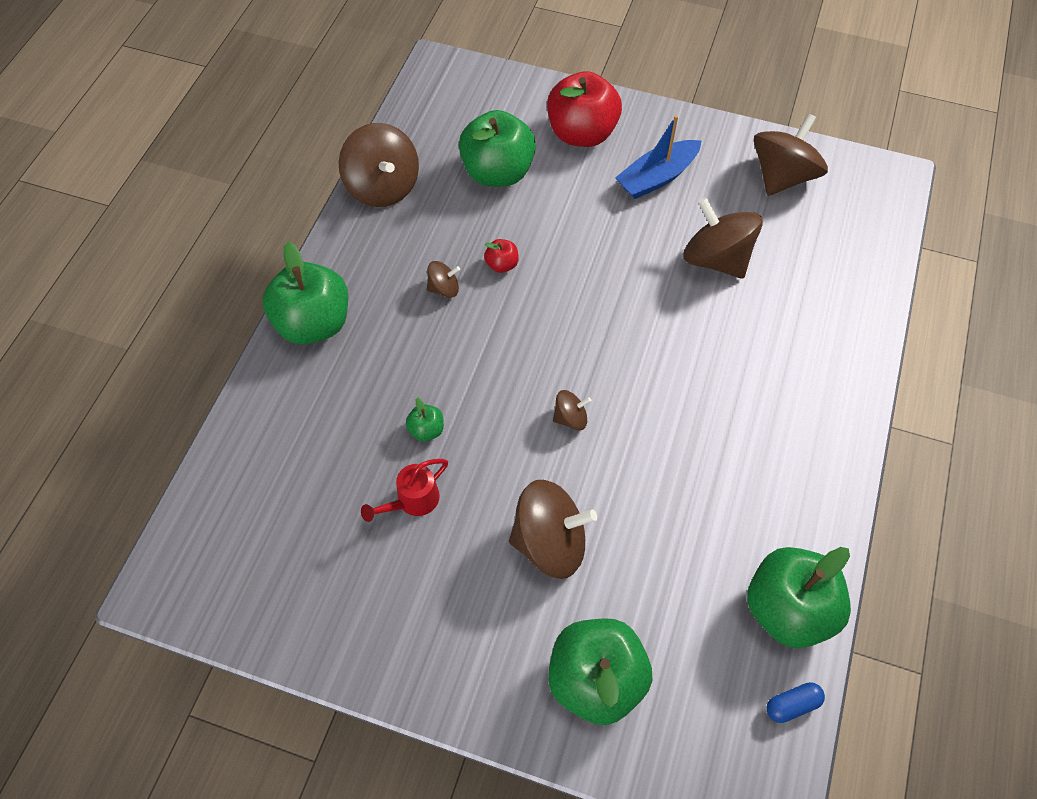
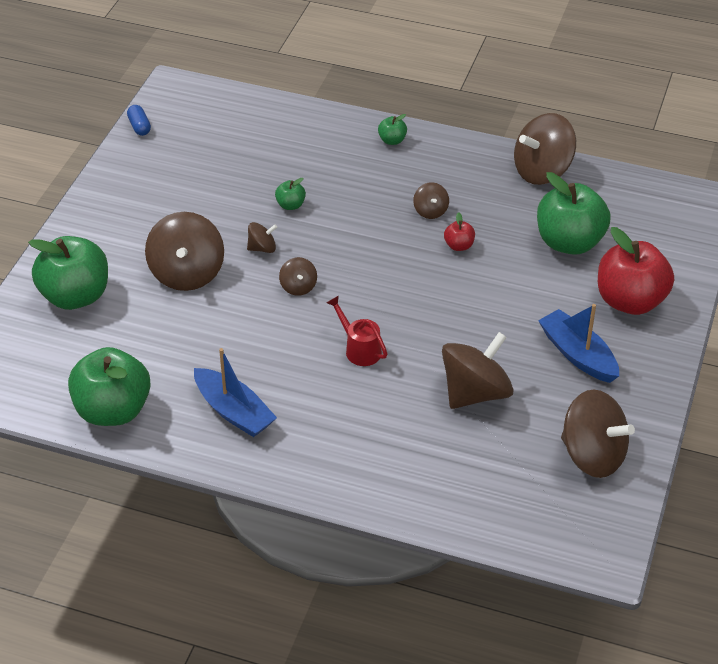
camera: 90 degrees right, 15 degrees down
(313, 323) = (392, 140): green apple -> green apple, size x0.43
(412, 501) = (229, 200): red watering can -> red watering can (359, 349)
(504, 459) = (262, 248): none -> brown spinning top
(771, 477) = (234, 412): none -> blue boat
(792, 705) = (36, 405): blue capsule -> blue capsule (139, 126)

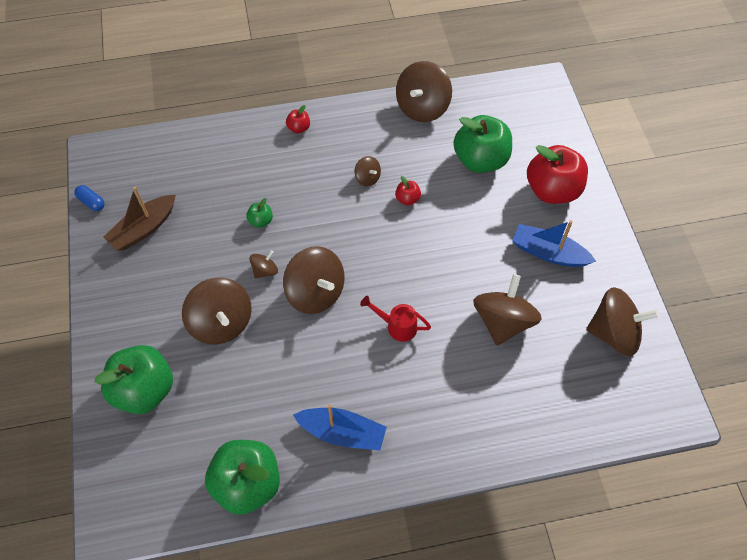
camera: 30 degrees left, 15 degrees up
(172, 167) = (143, 229): none -> brown boat
(298, 287) = (315, 293): brown spinning top -> brown spinning top, size x2.06
(392, 140) = (299, 128): green apple -> red apple

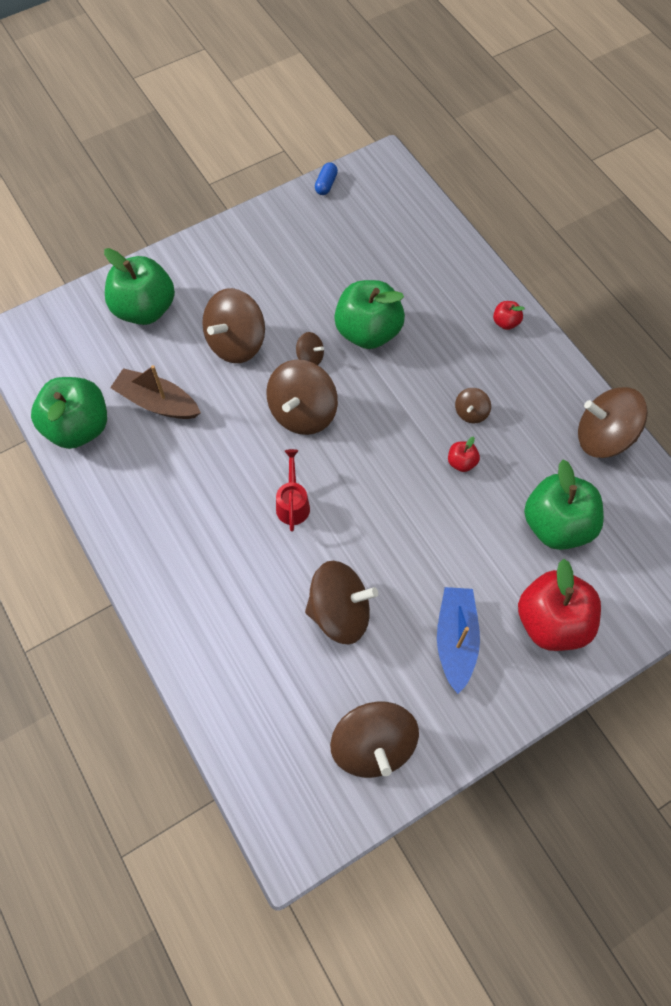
camera: 70 degrees right, 5 degrees up
(143, 229) = (314, 237): brown boat -> brown boat (157, 402)
(261, 221) = (368, 332): green apple -> green apple, size x2.32
(342, 433) = (154, 491): blue boat -> none

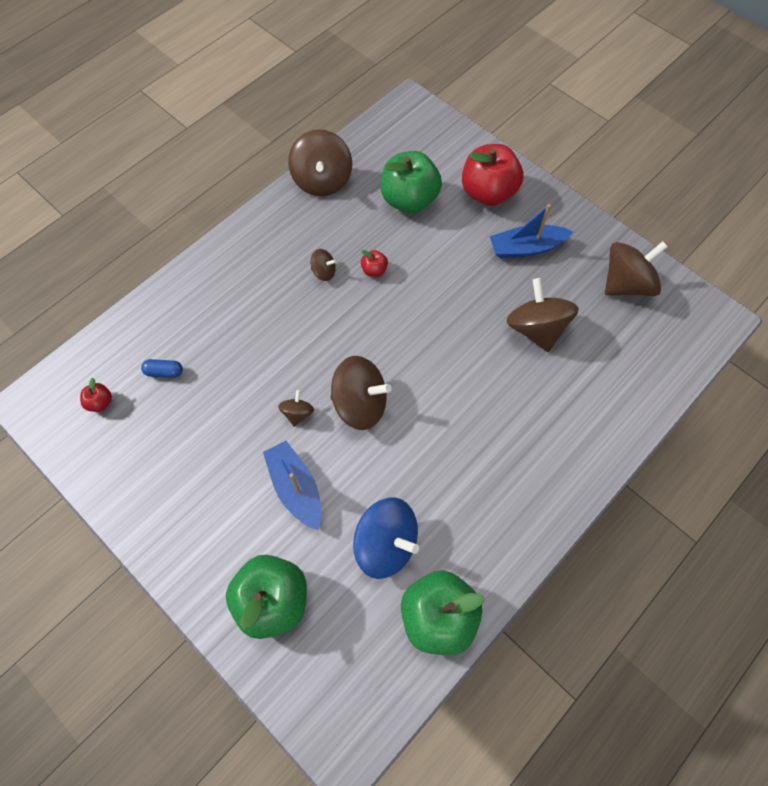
camera: 105 degrees left, 0 degrees up
(157, 402) = (386, 544): brown boat -> blue spinning top
(236, 343) = (296, 488): brown spinning top -> blue boat
(293, 503) = (454, 388): red watering can -> none
(326, 184) = (66, 455): blue capsule -> blue capsule (164, 372)
(368, 332) = (256, 370): green apple -> none
(505, 322) = (222, 262): red apple -> red apple (100, 402)

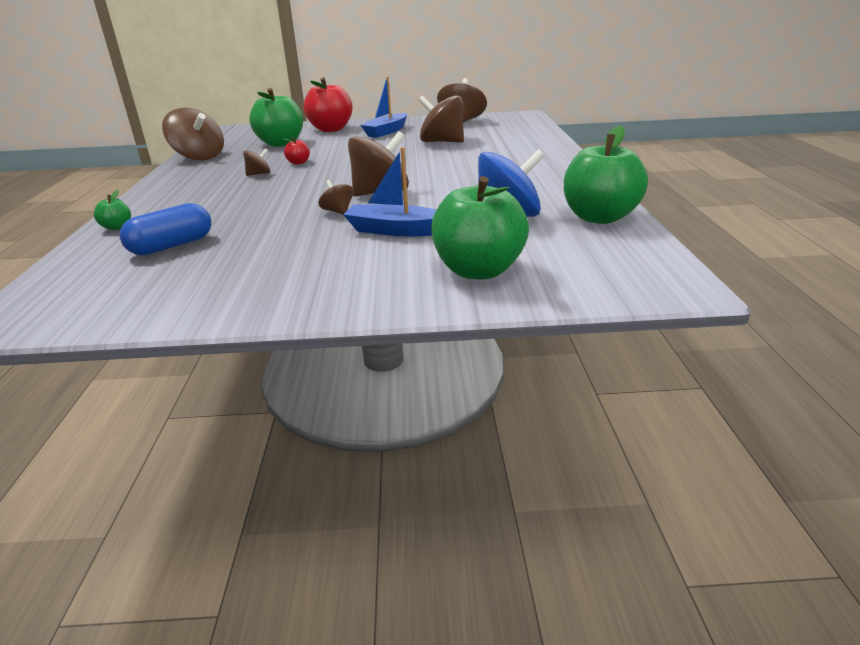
camera: 45 degrees left, 35 degrees down
(100, 402) = (114, 283): red apple -> none
(162, 303) = (117, 227): none -> green apple
(164, 372) = (172, 246): blue capsule -> blue capsule, size x1.75

